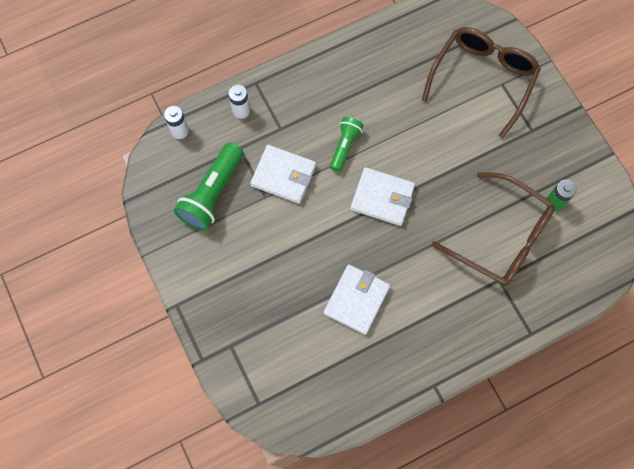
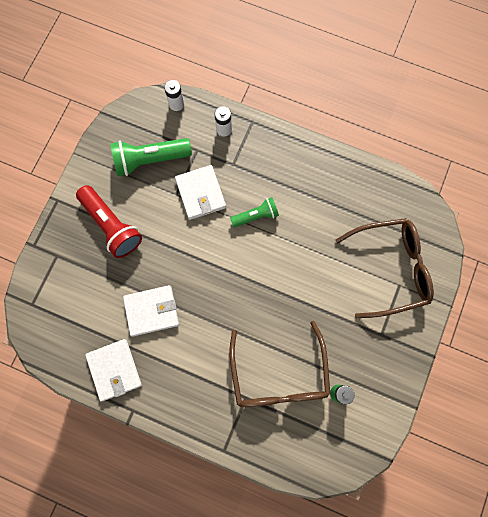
camera: 50 degrees right, 5 degrees up
(246, 275) = (111, 226): none -> red flashlight
(382, 198) = (239, 270): white wallet -> white wallet (114, 370)

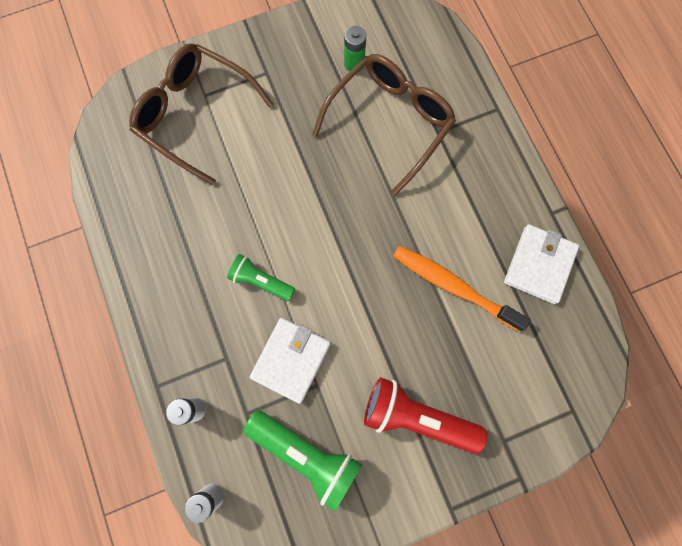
camera: 135 degrees left, 0 degrees up
(111, 226) = (416, 416): red flashlight -> red flashlight turned 75 degrees counterclockwise
(151, 311) = (453, 286): white wallet -> orange toothbrush

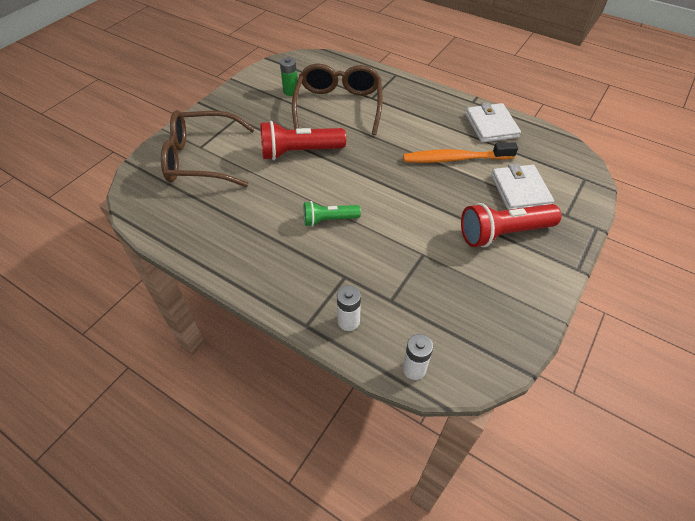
camera: 35 degrees left, 25 degrees down
(291, 360) = (391, 250): white wallet -> white wallet (520, 190)
(297, 167) = (299, 152): none -> red flashlight
(306, 455) = (456, 298): green flashlight -> none

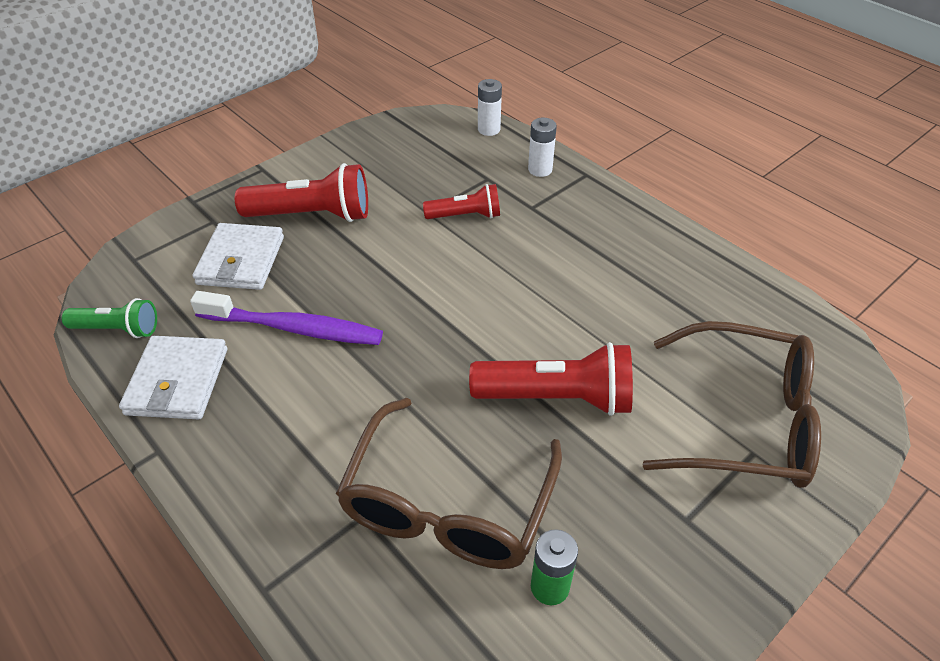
camera: 165 degrees left, 5 degrees down
(329, 220) = (534, 272): green flashlight -> green flashlight (118, 329)
(392, 256) = (465, 216): none -> red flashlight
(455, 159) = (294, 328): orange toothbrush -> purple toothbrush

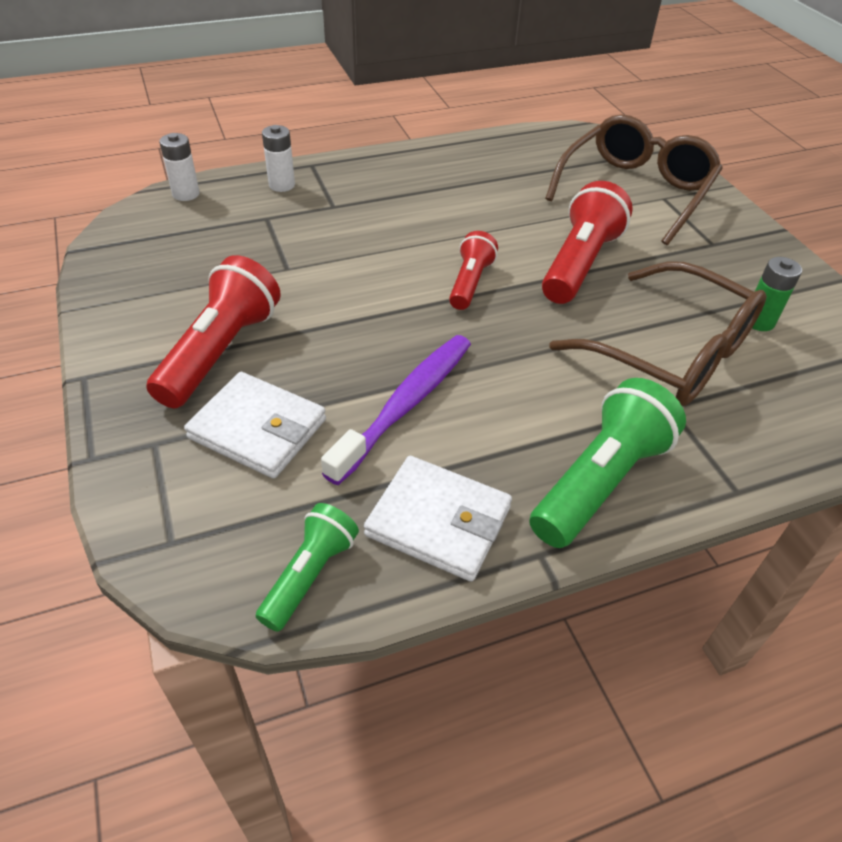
camera: 70 degrees left, 0 degrees up
(246, 476) = (600, 481): none -> green flashlight
(465, 216) = (314, 246): red flashlight -> red flashlight (470, 283)

